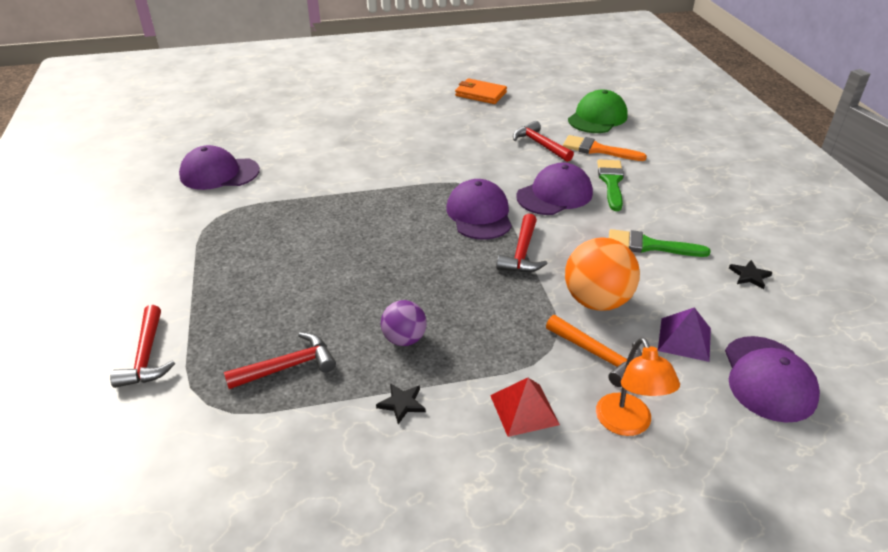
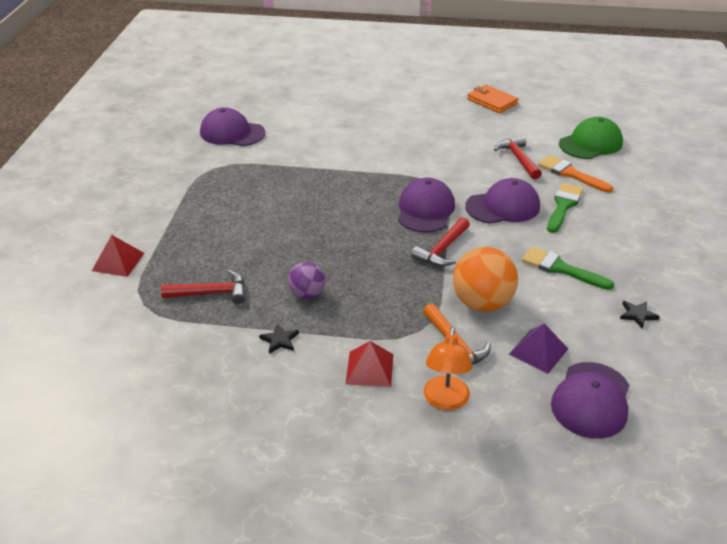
camera: 20 degrees right, 0 degrees up
(146, 356) = (118, 262): red hammer -> red pyramid

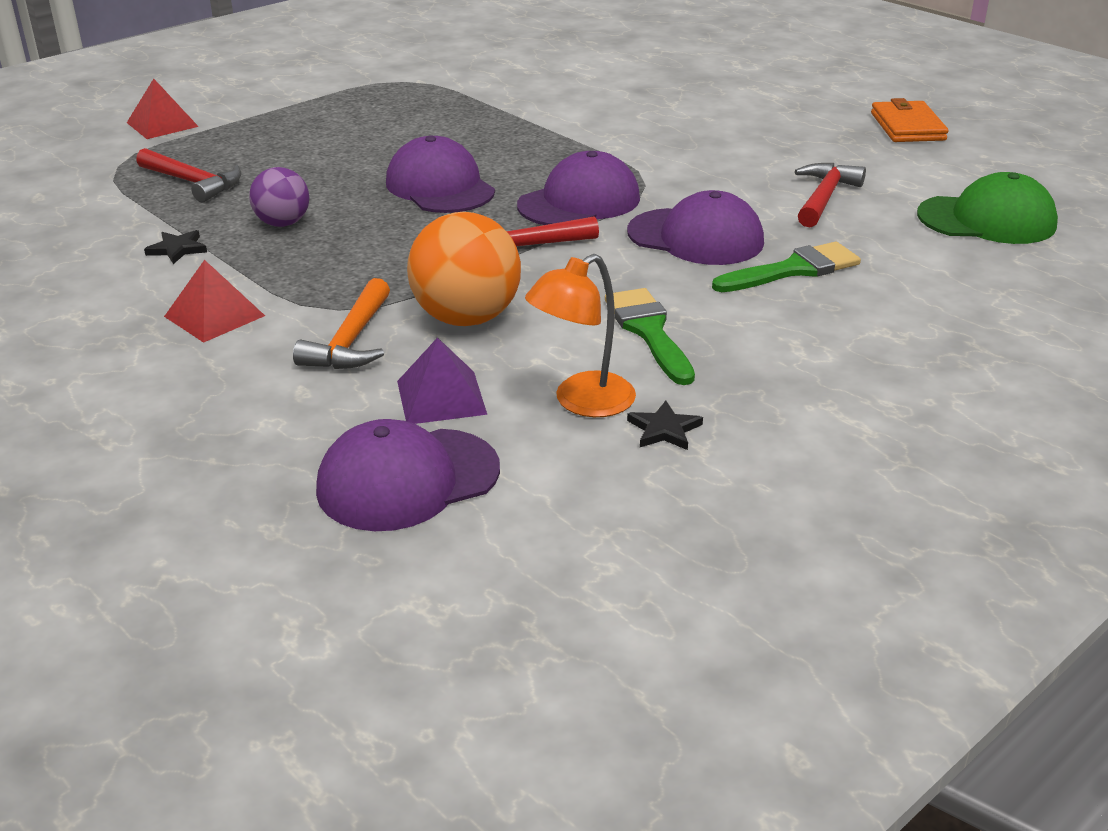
camera: 40 degrees right, 5 degrees down
(232, 133) = (486, 57): purple cap -> purple cap (440, 187)
(445, 401) = (233, 385): orange lamp -> orange lamp (582, 402)
(570, 174) = (879, 241): orange brush -> none

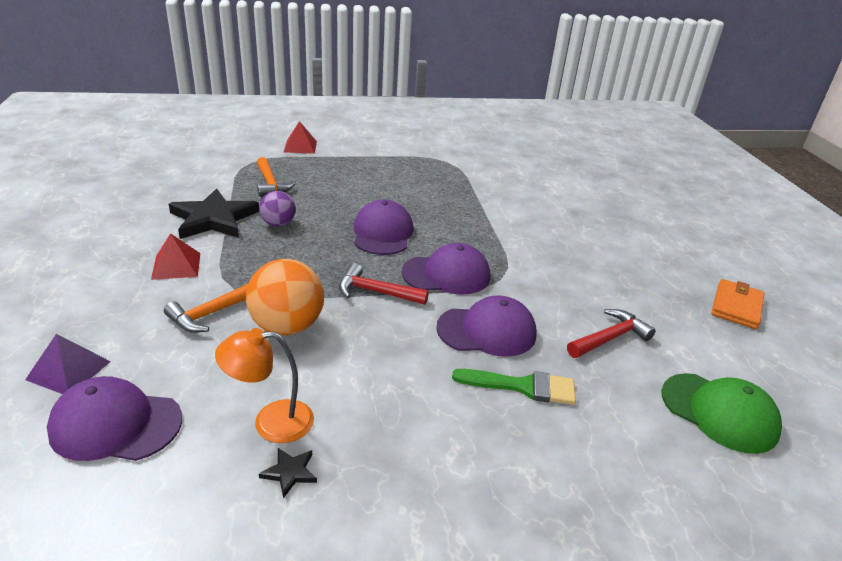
camera: 30 degrees right, 0 degrees up
(177, 249) = (213, 219): black star -> black star, size x2.49
(193, 183) = (270, 184): red hammer -> orange hammer
(441, 397) = (206, 375): purple pyramid -> purple pyramid (69, 370)
(649, 332) = (373, 389): green brush -> none
(696, 237) = (487, 331): purple cap -> purple cap turned 60 degrees counterclockwise

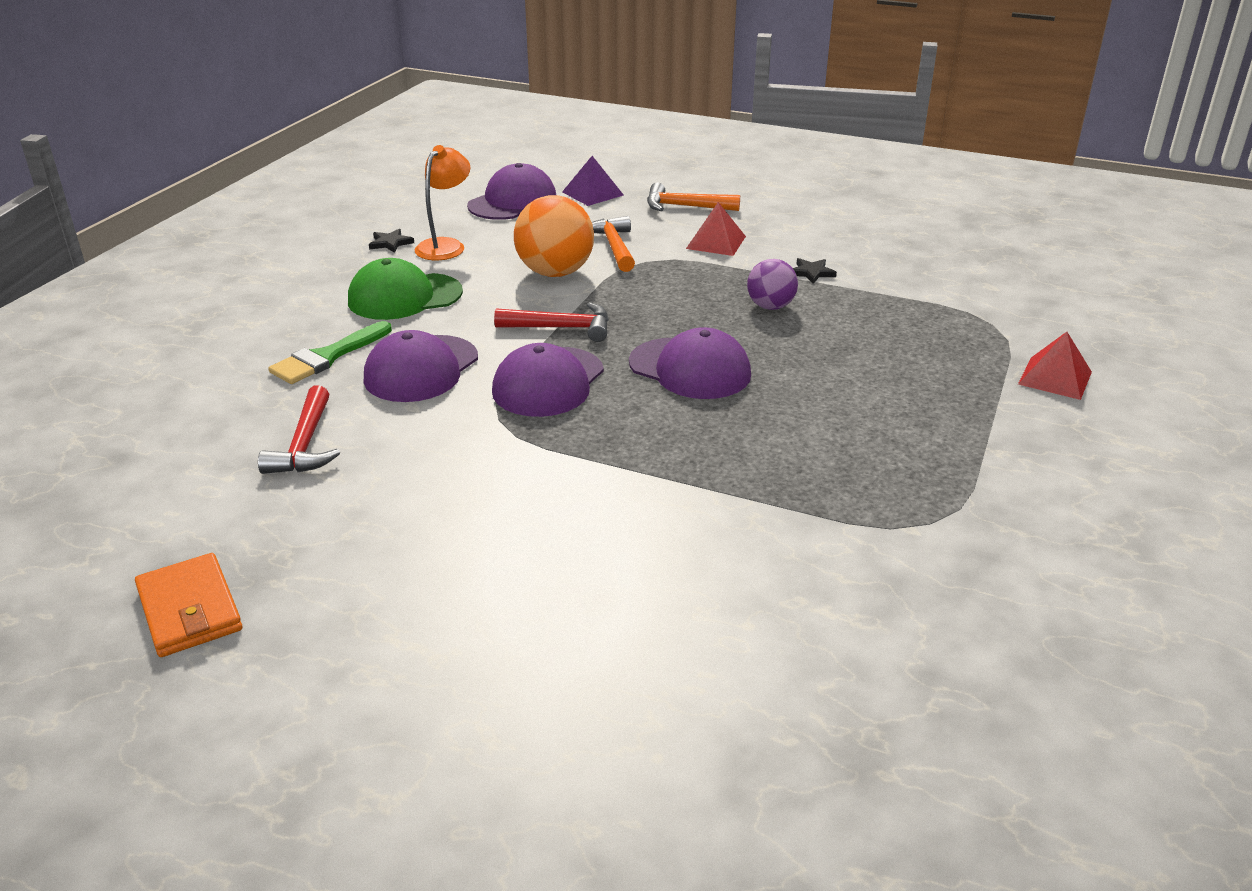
camera: 125 degrees right, 0 degrees up
(213, 219) = (811, 273): black star -> black star, size x0.40
(270, 184) = (900, 324): orange hammer -> orange hammer (684, 207)
(376, 292) = (562, 328): red hammer -> red hammer turned 45 degrees clockwise
(719, 412) = (130, 454): green cap -> green cap (404, 297)

